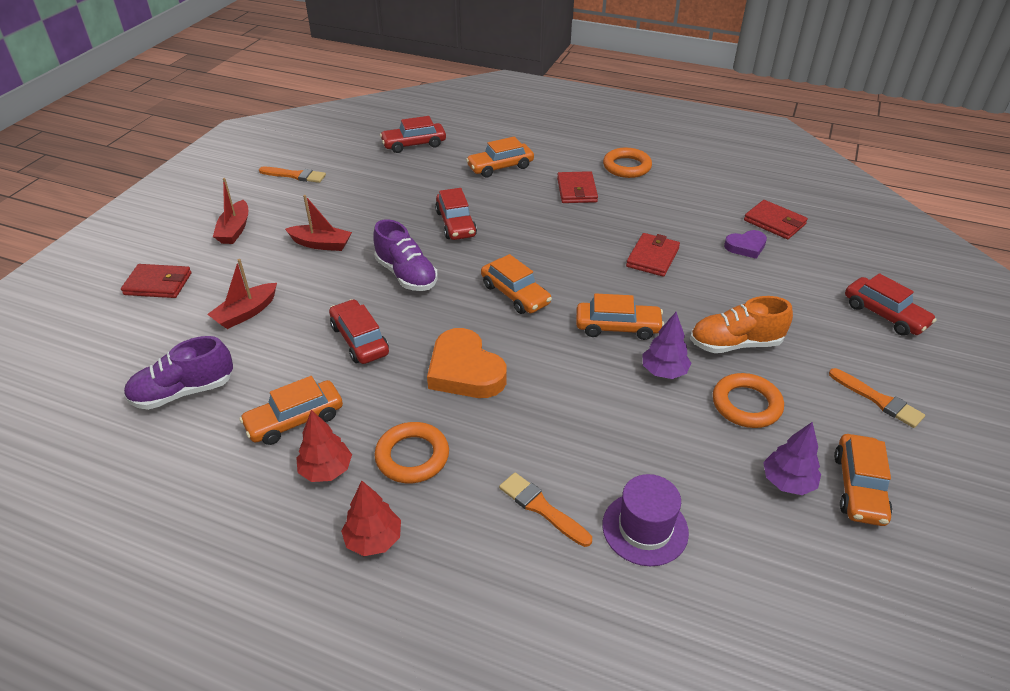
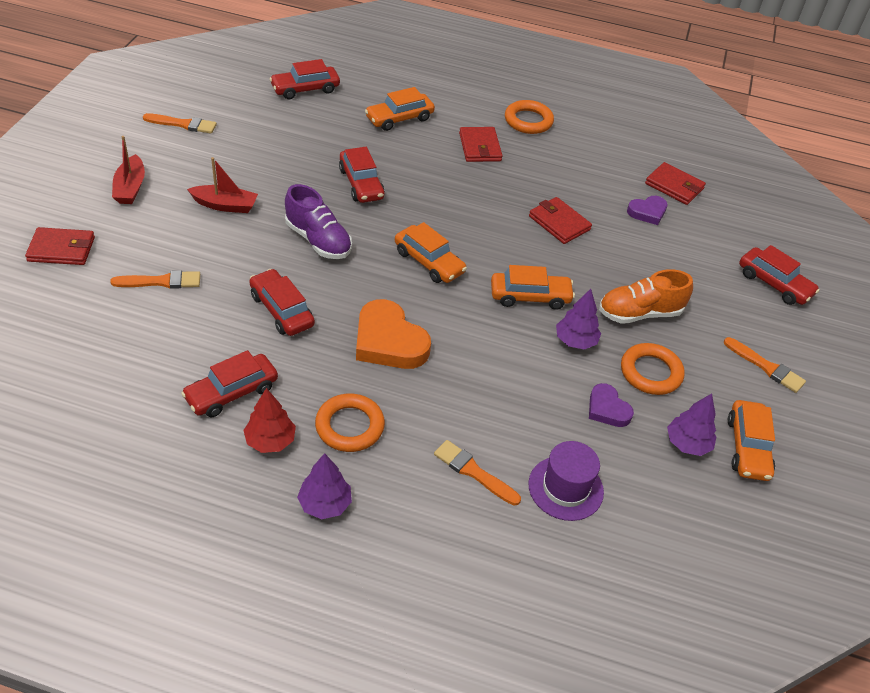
camera: 10 degrees left, 5 degrees up
(183, 392) = (115, 365): purple shoe -> none
(246, 313) = (161, 281): red boat -> orange brush
(295, 420) = (231, 392): orange car -> red car
(373, 540) = (325, 504): red tree -> purple tree
(652, 257) = (559, 223): red wallet -> red wallet turned 60 degrees counterclockwise
(696, 442) = (607, 409): none -> purple heart

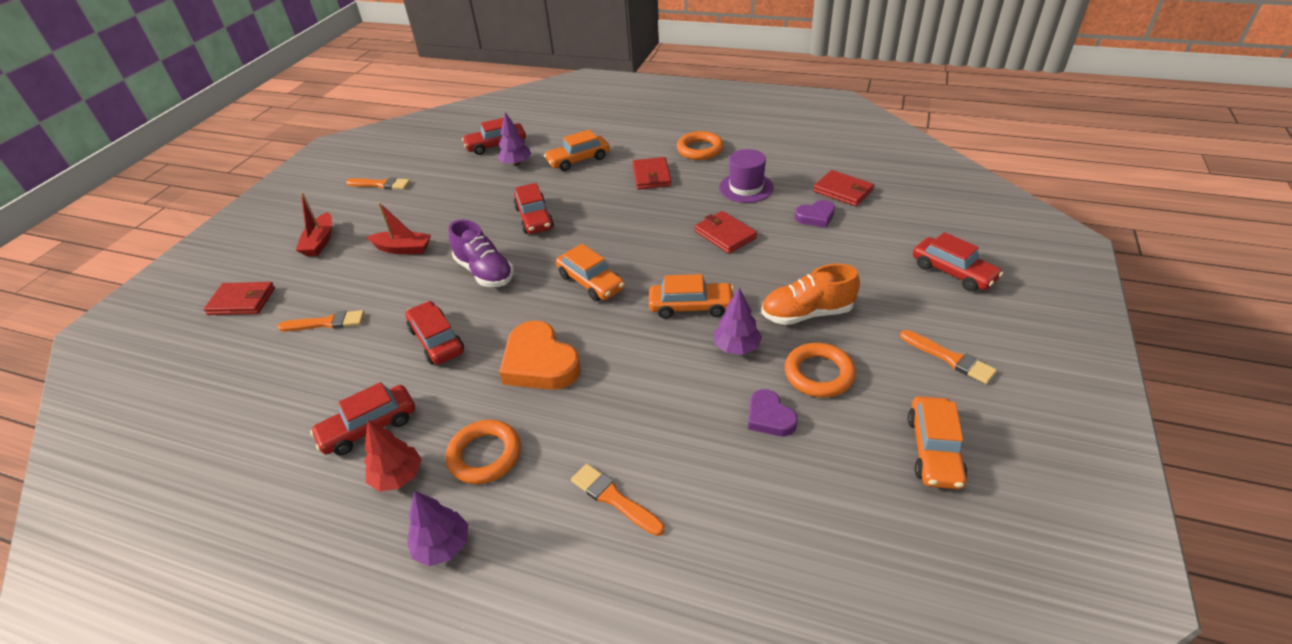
camera: 10 degrees right, 5 degrees down
(565, 488) = (718, 511): purple hat -> purple hat (746, 188)
(687, 444) = (861, 450): purple tree -> purple tree (516, 163)

